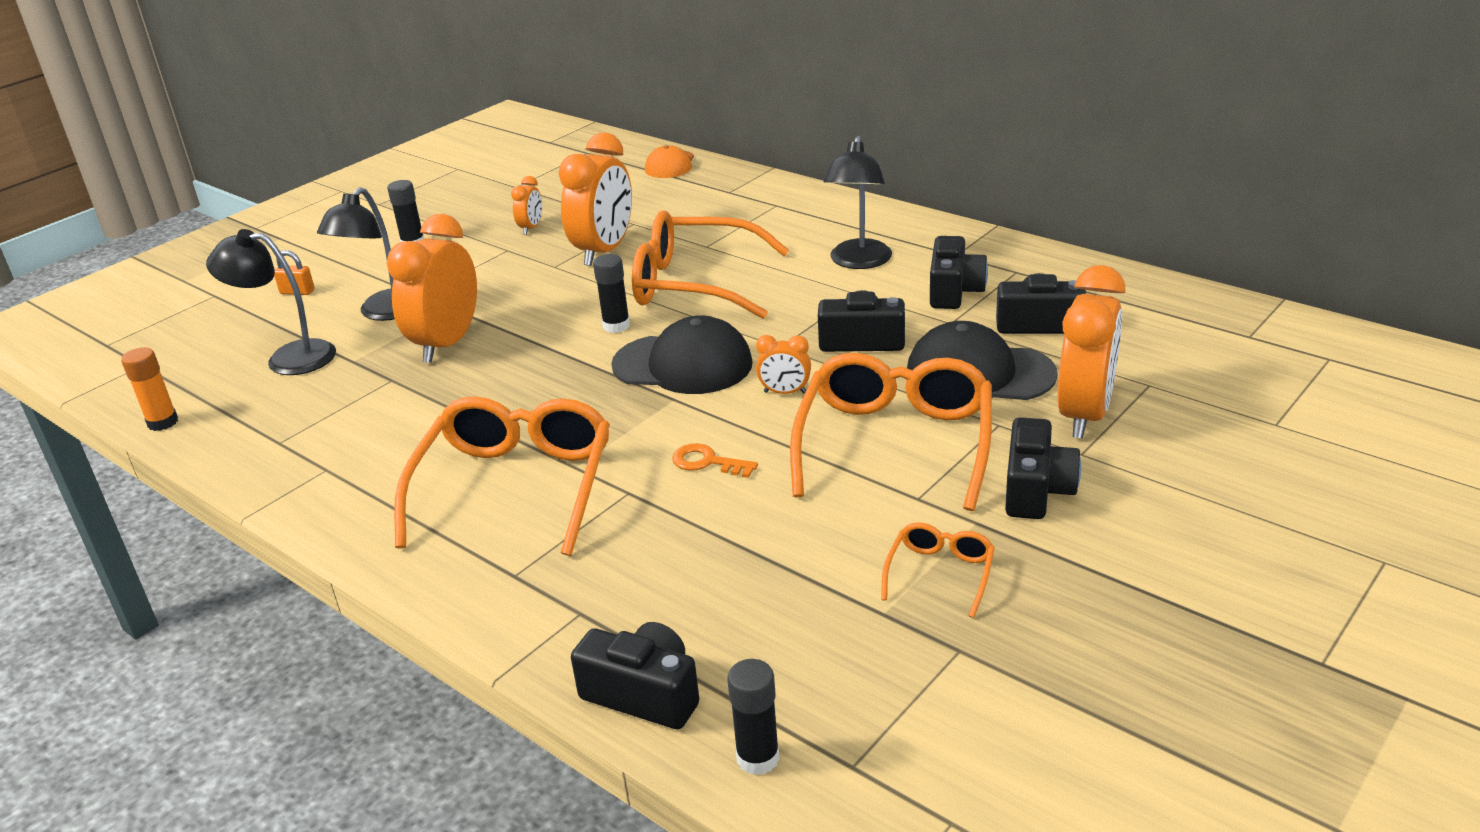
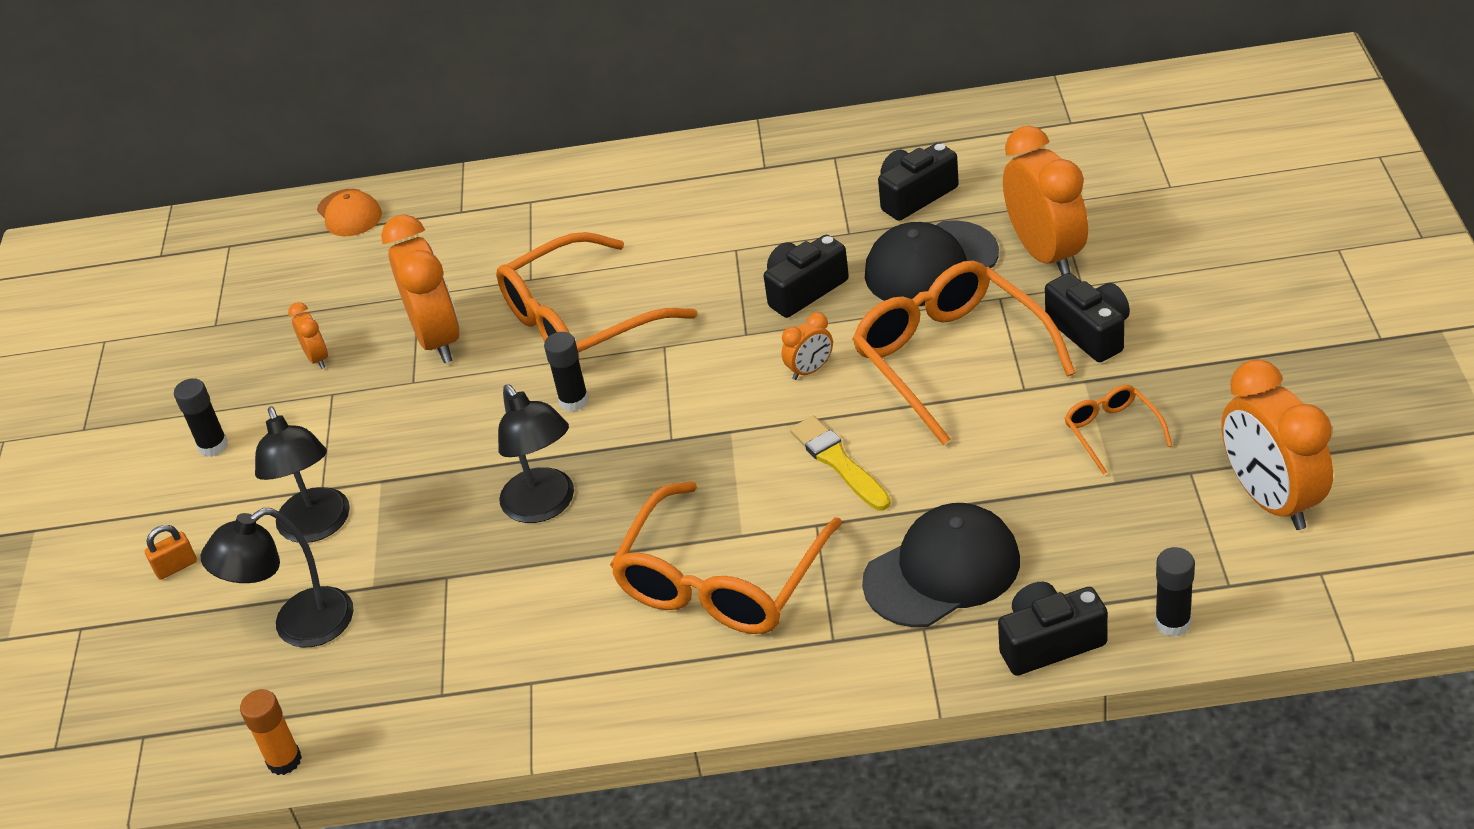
camera: 40 degrees left, 10 degrees up
(447, 344) = (440, 514): orange clock -> orange clock (1271, 500)
(515, 486) = (721, 581): orange glasses -> orange glasses turned 120 degrees counterclockwise
(683, 364) = (690, 398): black cap -> black cap (942, 571)
(707, 462) = (838, 462): orange key -> yellow brush
(859, 262) = (693, 219): black lamp -> black lamp (545, 506)
(954, 291) = (811, 202): black camera -> none

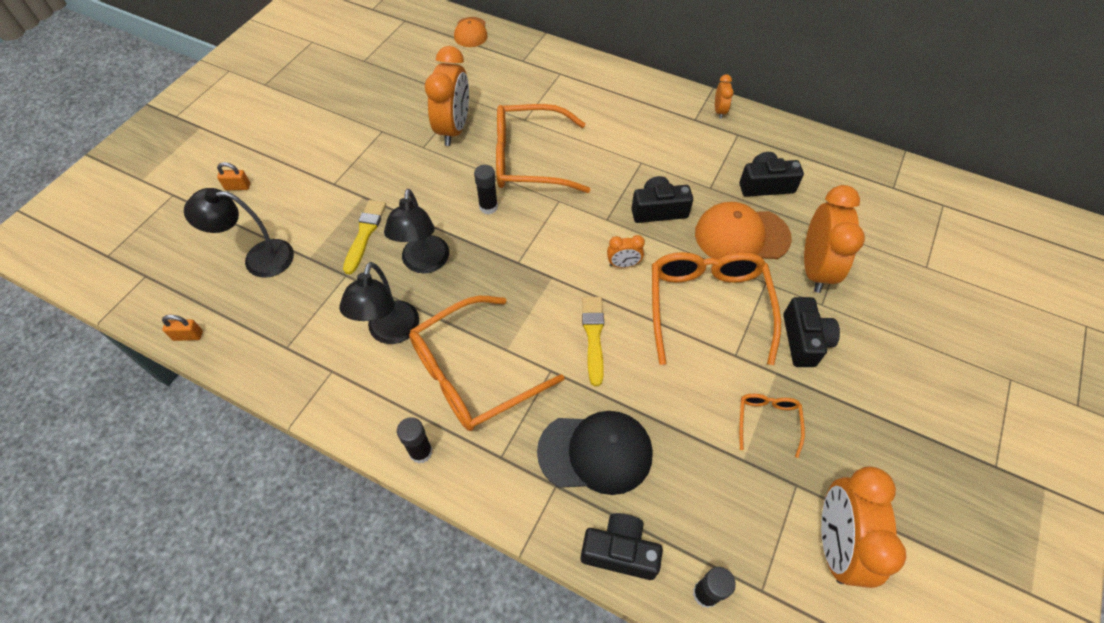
camera: 25 degrees right, 15 degrees up
(213, 446) = (308, 128): black glue stick -> black glue stick (421, 452)
(284, 760) = (188, 335): orange glue stick -> orange padlock
(317, 358) = (392, 106): orange clock -> orange clock (719, 111)
(317, 527) = (313, 205): black lamp -> black lamp (390, 332)
(427, 519) = (365, 234): none -> yellow brush
(930, 264) = (741, 236): black cap -> orange cap

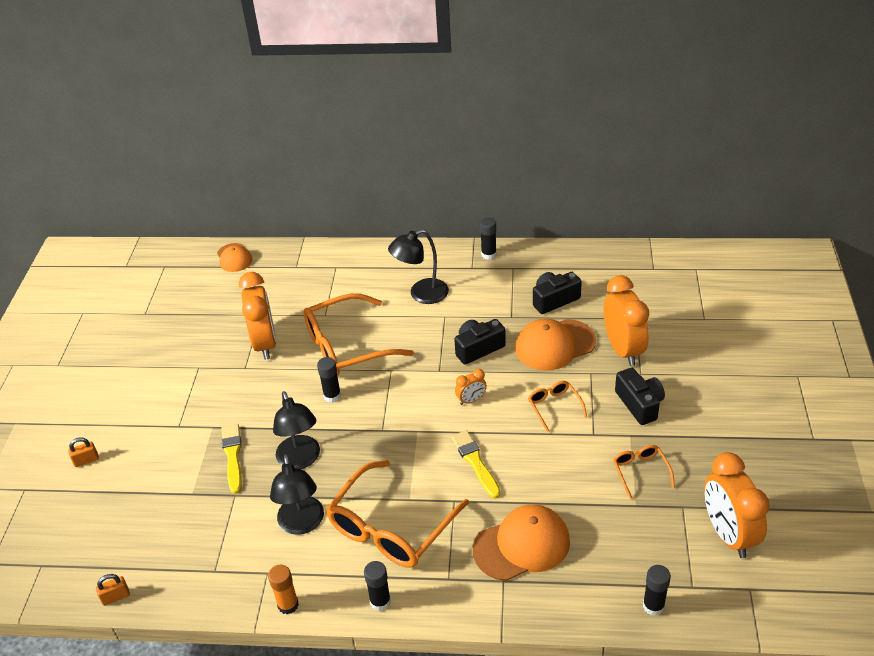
camera: 20 degrees left, 15 degrees down
(259, 258) = (144, 511): black lamp -> black lamp (421, 294)
(332, 415) = (288, 605): none -> orange glue stick
(595, 452) = (522, 545): black cap -> orange cap
(620, 551) = (576, 605): black camera -> none
(707, 306) = (554, 406): orange glasses -> orange glasses, size x0.47
(719, 111) = (488, 254): orange clock -> black glue stick

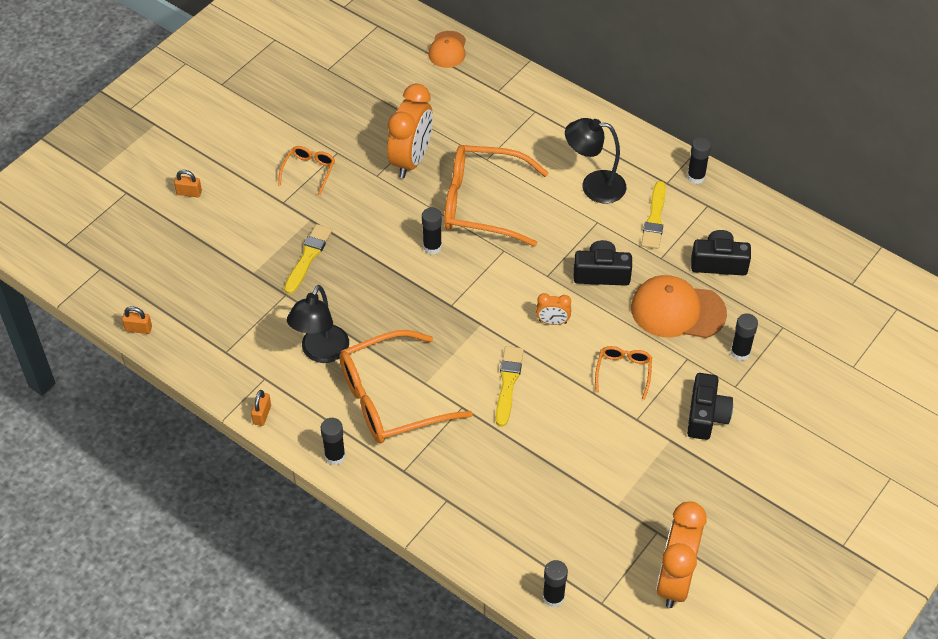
camera: 30 degrees right, 10 degrees up
(288, 605) = (262, 415): orange glue stick -> orange padlock
(301, 460) = (361, 293): black lamp -> none
(484, 294) = (654, 218): none -> yellow brush
(522, 545) = (487, 480): orange cap -> none
(623, 349) = (740, 352): orange clock -> black glue stick
(640, 471) = (648, 478): orange glasses -> orange glasses (309, 171)

